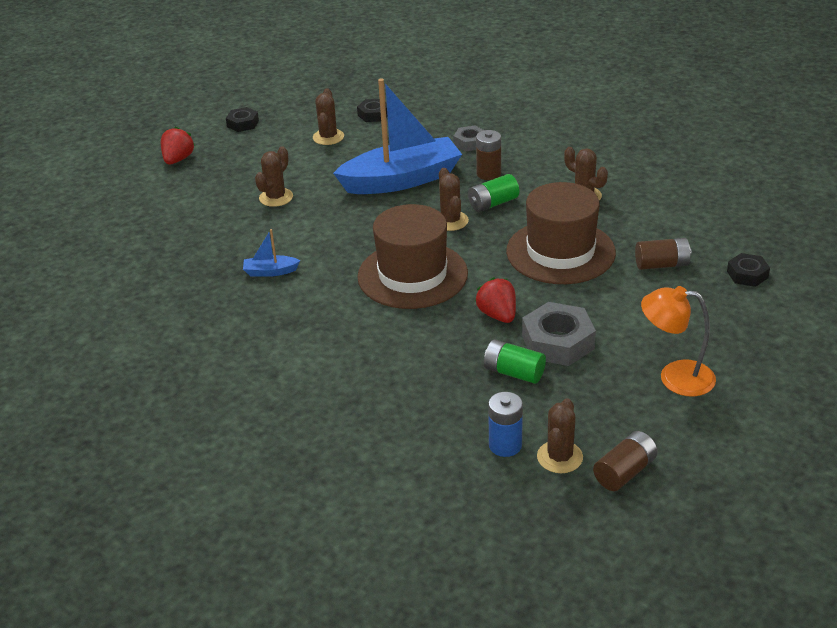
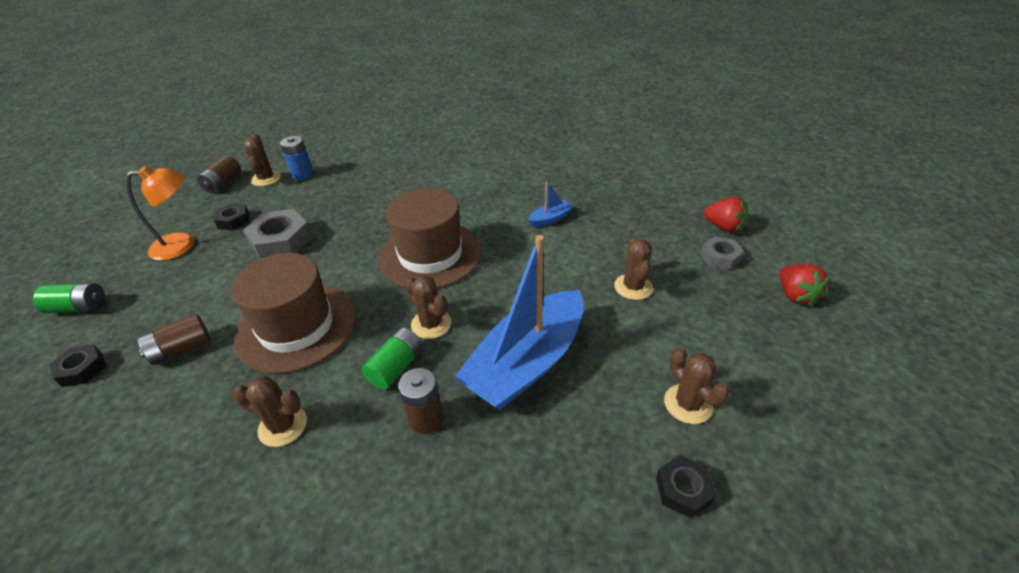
camera: 150 degrees right, 5 degrees up
(243, 123) = (822, 383): black nut -> black nut (233, 221)
(470, 143) = (487, 479): grey nut -> grey nut (720, 257)
(497, 315) = (338, 246): red strawberry -> red strawberry (723, 227)
(514, 372) = (310, 211): green battery -> green battery (78, 307)

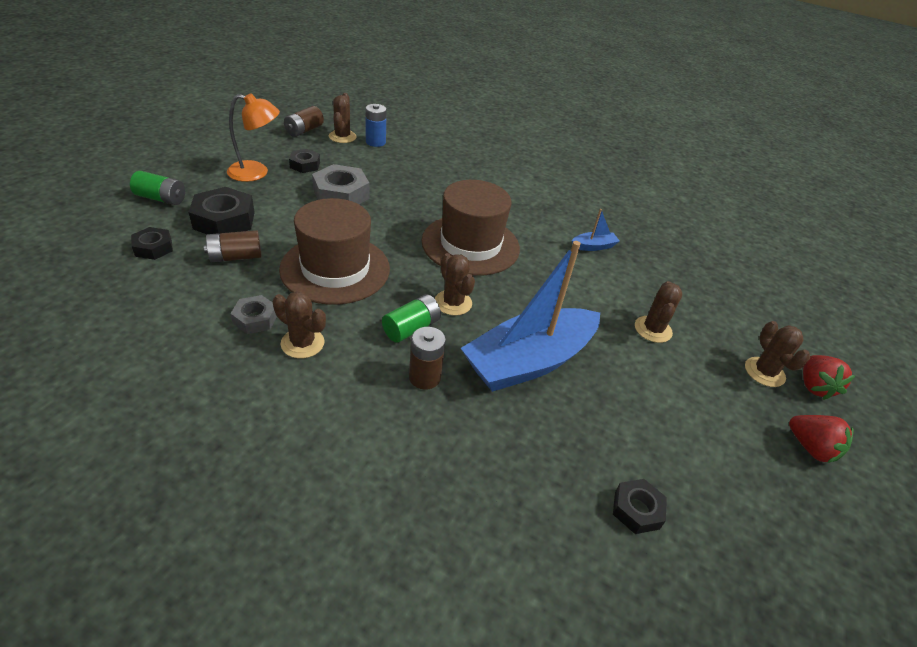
camera: 10 degrees right, 0 degrees up
(158, 310) = (224, 220): none -> black nut
(688, 404) = (668, 443): brown cactus -> brown cactus (764, 372)
(720, 257) = (750, 330): grey nut -> grey nut (255, 319)
(723, 227) = (764, 304): red strawberry -> red strawberry (810, 448)

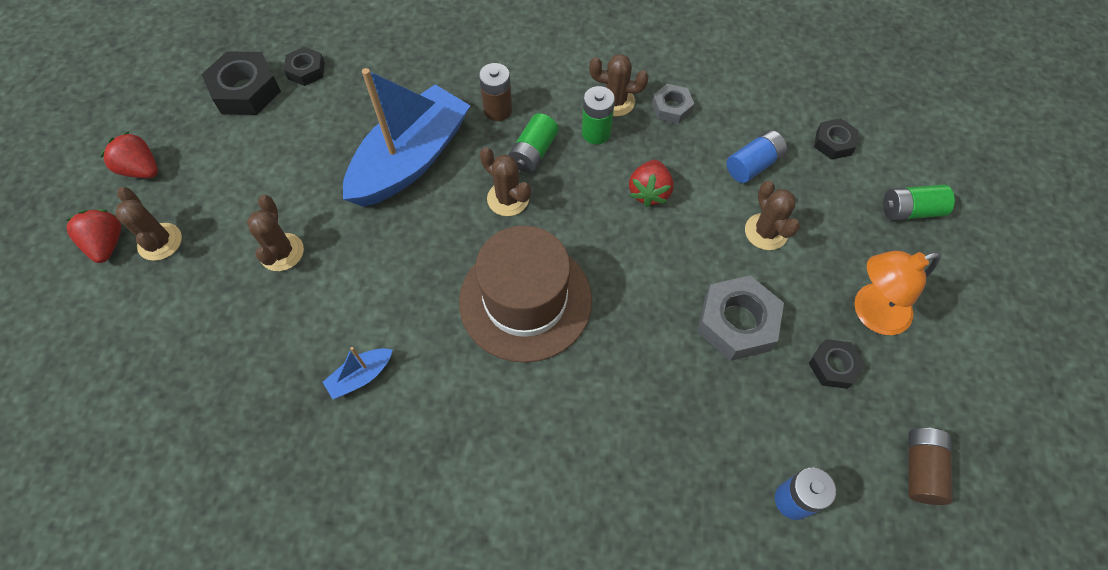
camera: 165 degrees right, 20 degrees up
(224, 220) = (815, 209): black nut -> black nut (246, 90)
(235, 257) = (753, 165): brown battery -> blue battery
(335, 269) = (649, 192): brown hat -> red strawberry
(342, 137) = (852, 485): brown cactus -> brown cactus (766, 232)
(343, 323) = (596, 133): none -> green battery

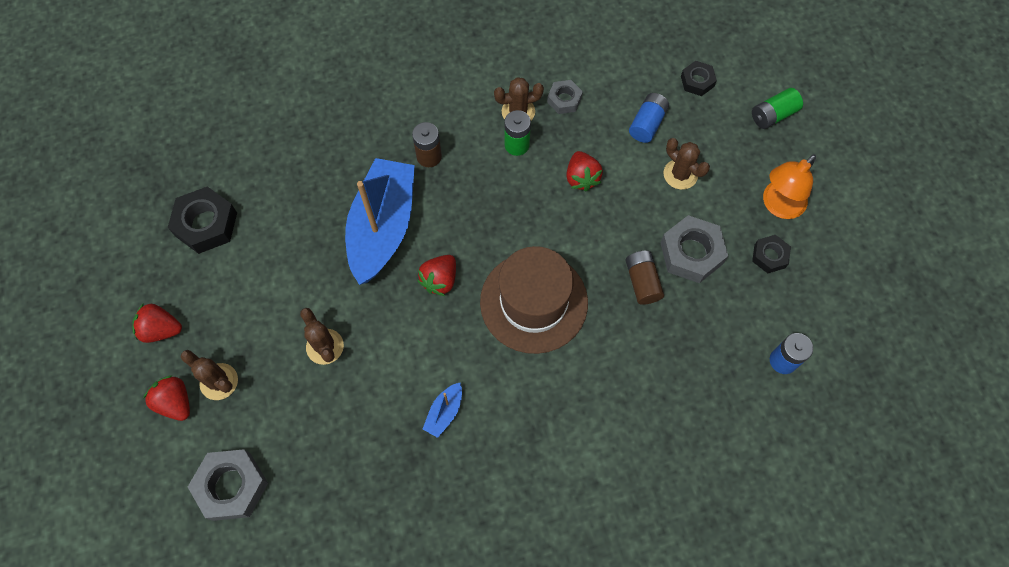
camera: 25 degrees left, 5 degrees up
(102, 352) = (231, 486): none -> grey nut
(306, 70) = (247, 185): black nut -> none
(438, 235) = (440, 280): none -> red strawberry
(508, 199) = (477, 228): brown cactus -> none
(533, 152) = (477, 181): green battery -> none
(920, 469) = (853, 303): brown battery -> brown battery (642, 282)

